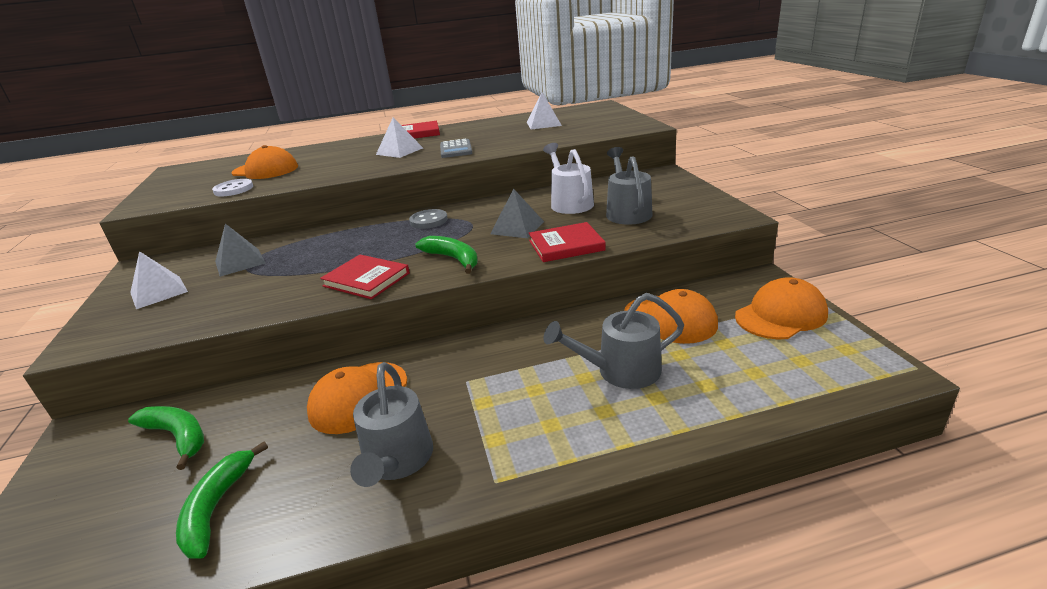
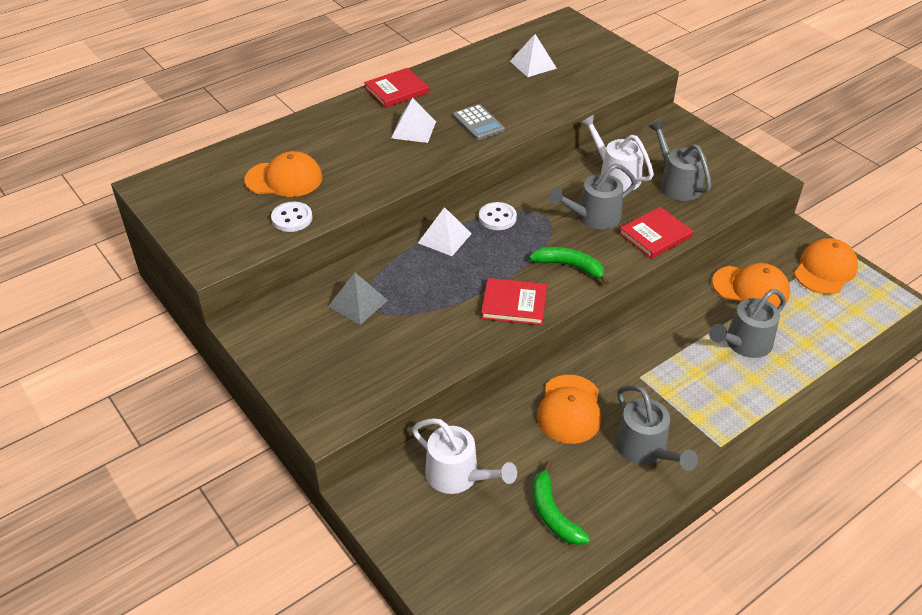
camera: 25 degrees left, 15 degrees up
(158, 292) = (319, 354): white pyramid -> white pyramid (444, 238)
(178, 436) = (458, 475): green banana -> white watering can
(428, 221) = (497, 218): grey button -> white button
(517, 227) = (593, 217): grey pyramid -> grey watering can

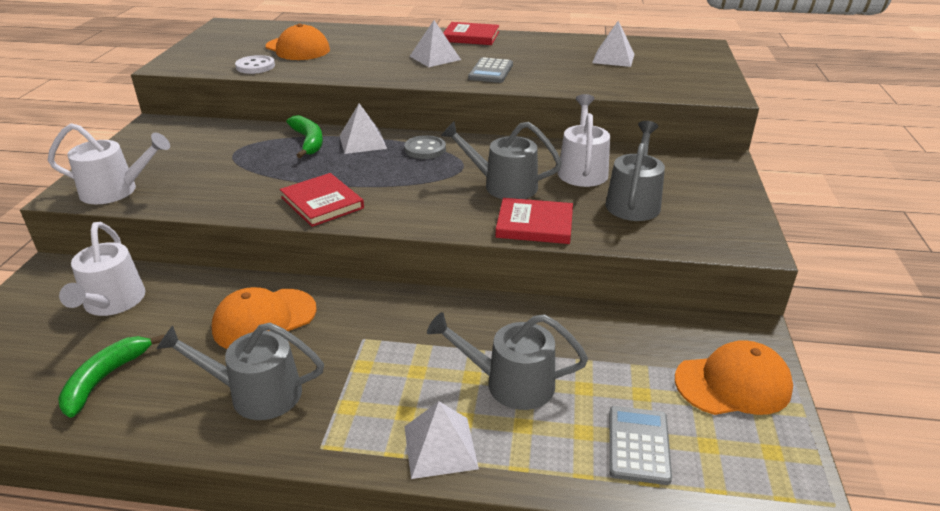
camera: 45 degrees right, 10 degrees down
(354, 396) = (115, 191): none -> white watering can
(358, 303) = (232, 146): grey pyramid -> none
(497, 218) = (425, 149): white button -> grey button
(569, 266) = (414, 204): green banana -> green banana (308, 142)
(645, 449) = (256, 393): grey watering can -> grey watering can turned 75 degrees clockwise
(751, 288) = (606, 344): orange cap -> none
(766, 400) = (440, 447): none -> white pyramid
(833, 331) = (638, 445): none -> grey calculator

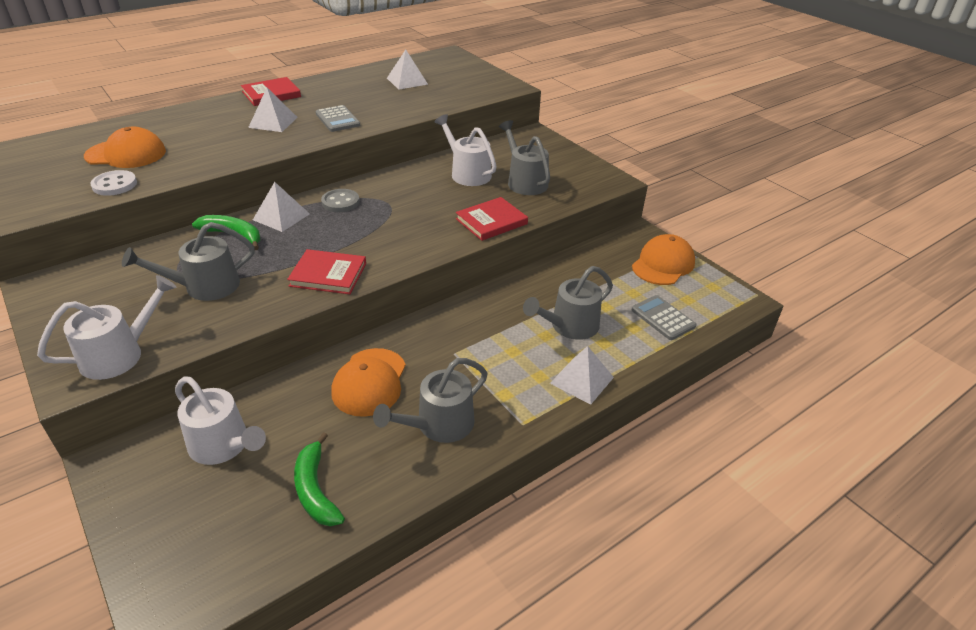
camera: 45 degrees left, 5 degrees up
(503, 185) = (435, 205): grey watering can -> grey watering can (205, 286)

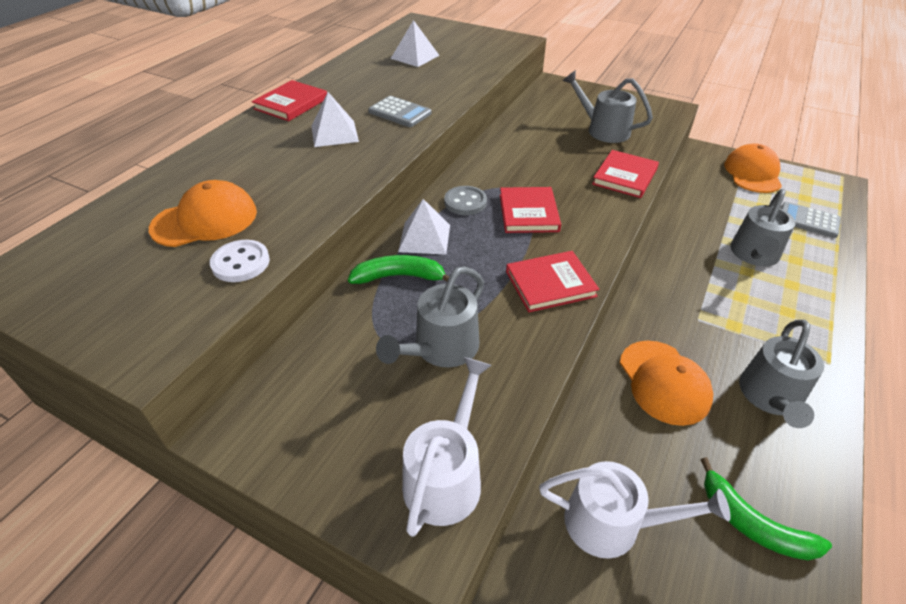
camera: 25 degrees left, 5 degrees up
(377, 223) = (528, 213): none -> red book
(467, 173) = (545, 136): white watering can -> none
(582, 380) = (821, 301): white pyramid -> none

